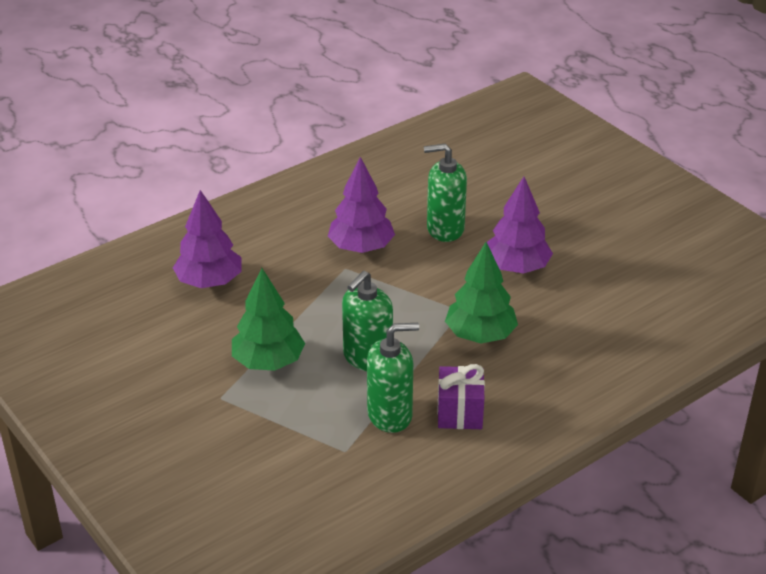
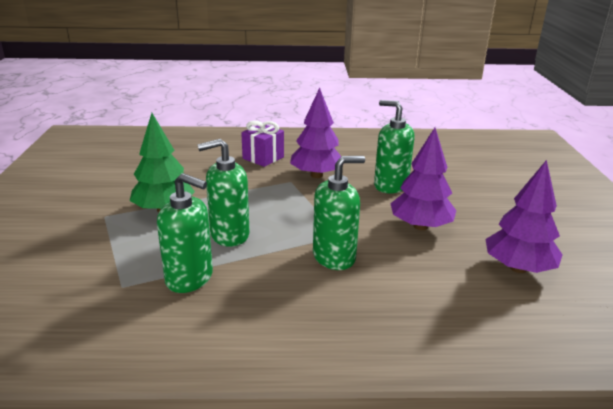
camera: 35 degrees right, 10 degrees down
(209, 282) = (198, 159): purple tree -> purple tree (518, 268)
(460, 413) = (243, 304): purple gift -> purple gift (263, 158)
(480, 335) = (334, 257): green tree -> green soap dispenser

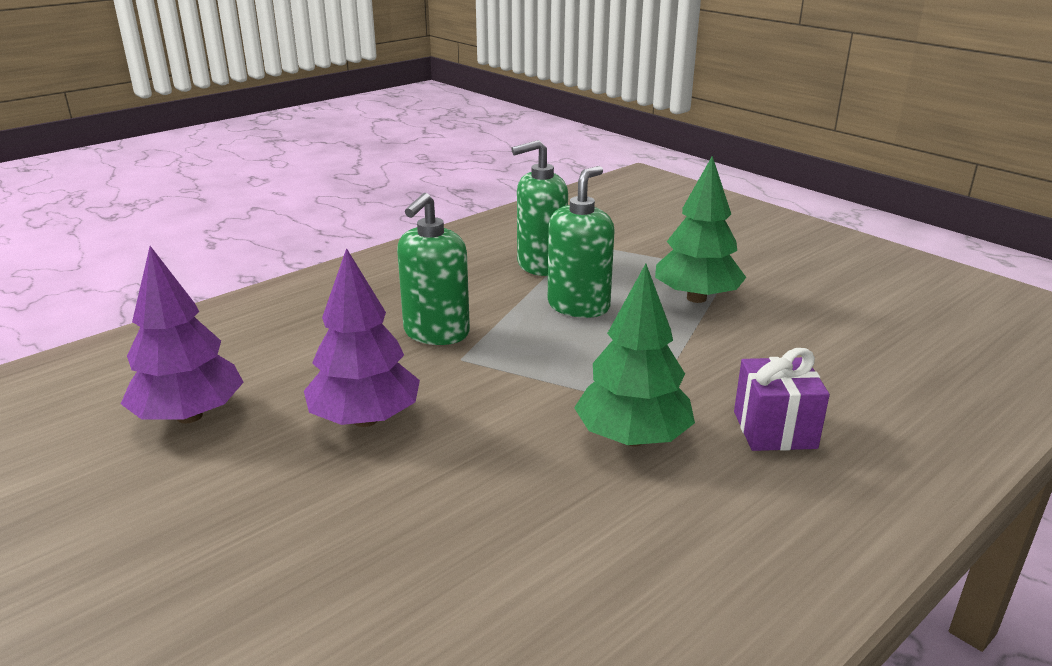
camera: 140 degrees right, 0 degrees up
(316, 175) = (632, 438): purple tree -> green tree
(390, 185) = (486, 481): green soap dispenser -> none

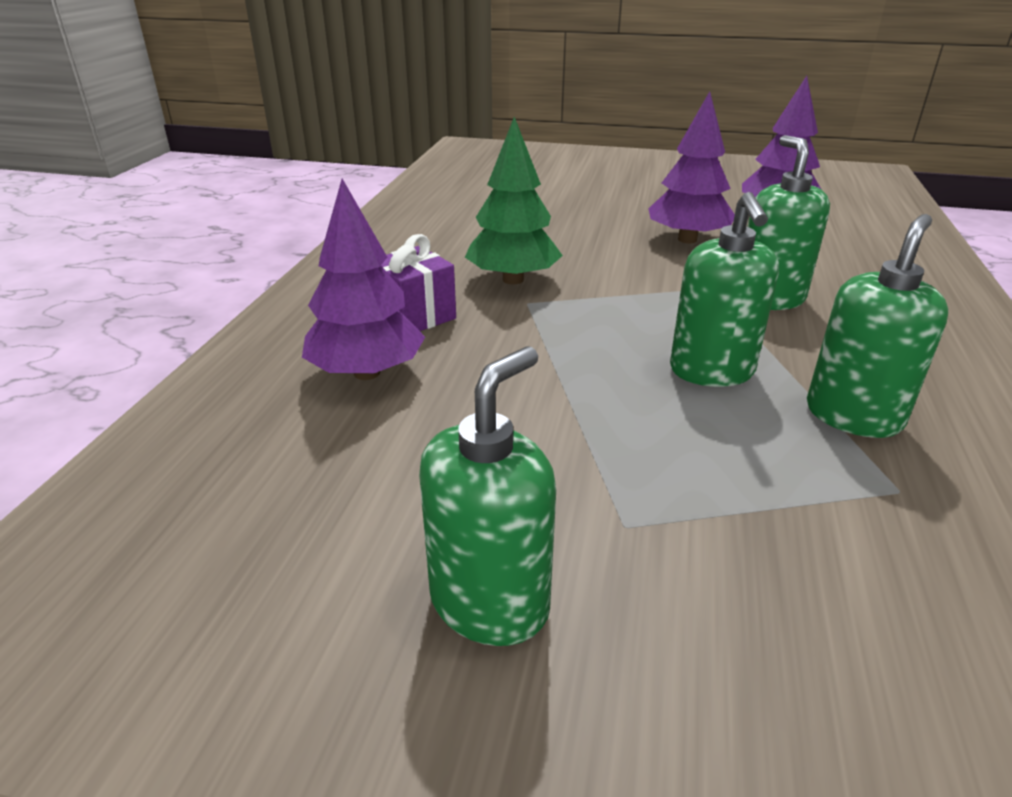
camera: 145 degrees right, 5 degrees up
(696, 298) = (609, 438): green tree -> none
(816, 269) = (490, 602): none -> green soap dispenser
(845, 388) = (366, 373): none -> purple tree

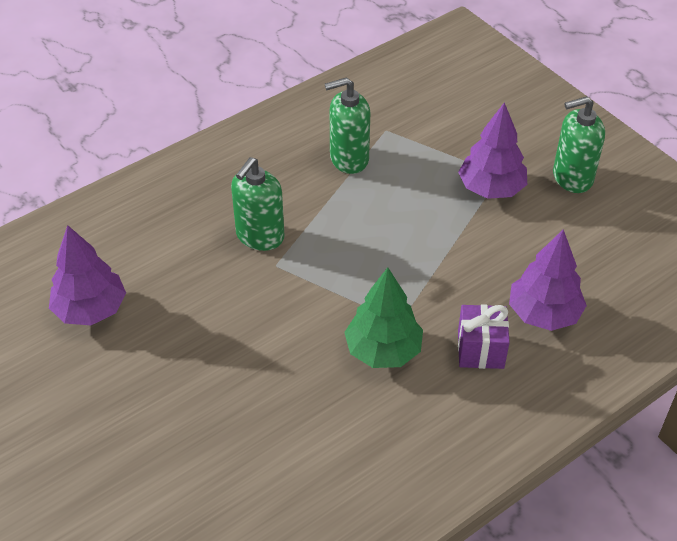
camera: 140 degrees left, 15 degrees up
(687, 239) = (207, 321): purple tree -> purple tree (491, 189)
(712, 371) = (370, 212): green soap dispenser -> none

